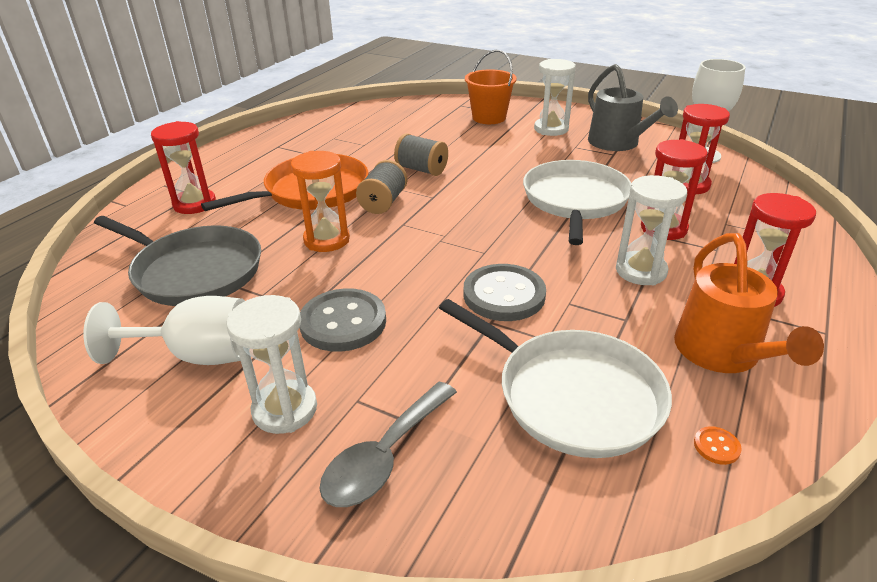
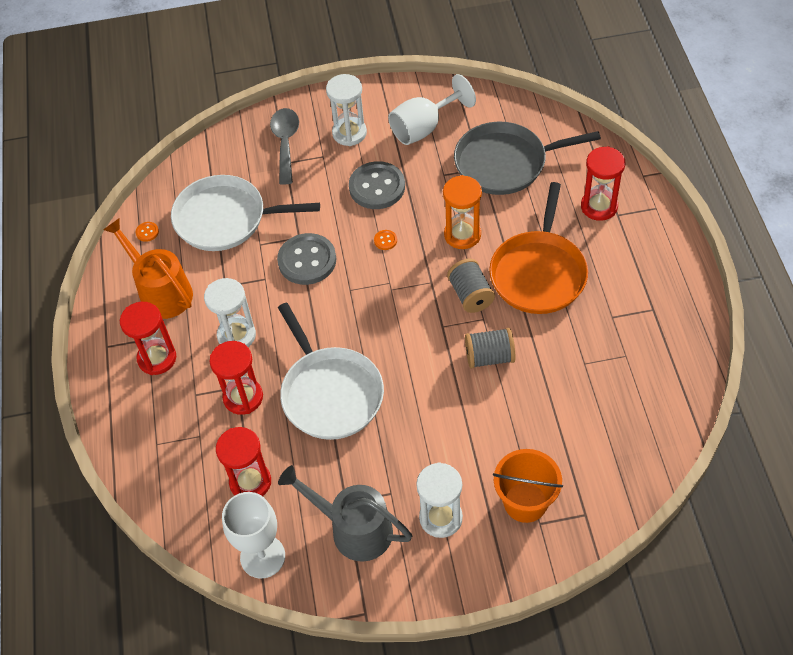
camera: 145 degrees right, 20 degrees up
(401, 271) = (385, 240): none -> orange button

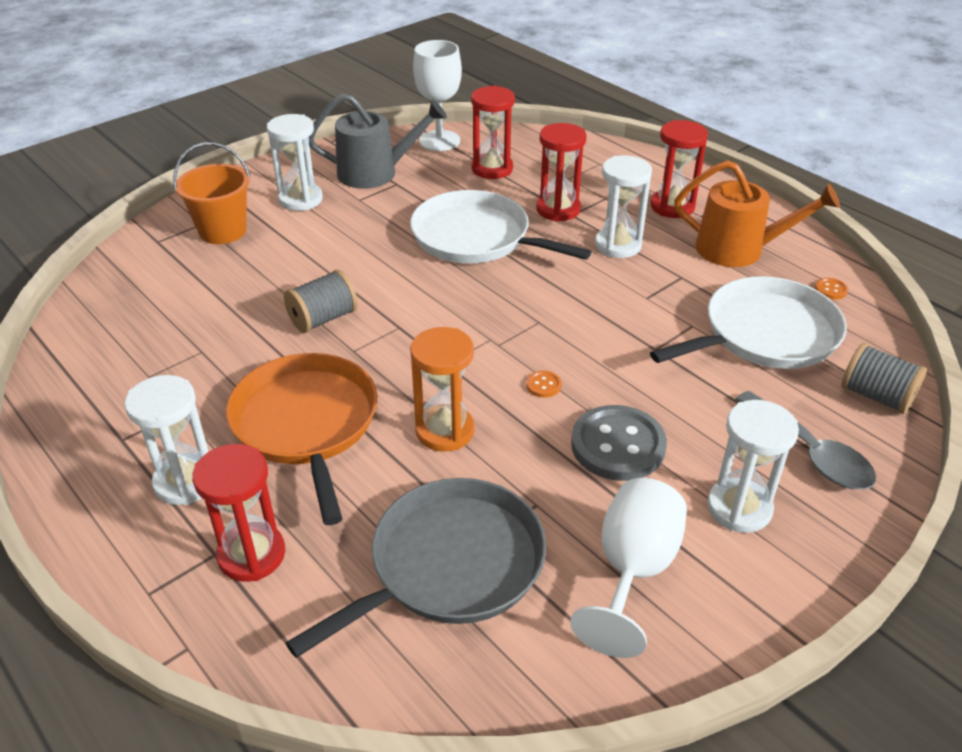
camera: 145 degrees right, 15 degrees down
(307, 260) = (618, 330): grey button -> none
(470, 295) = (385, 367): grey spool -> grey spool (876, 396)
(621, 263) = (185, 482): none -> white hourglass

